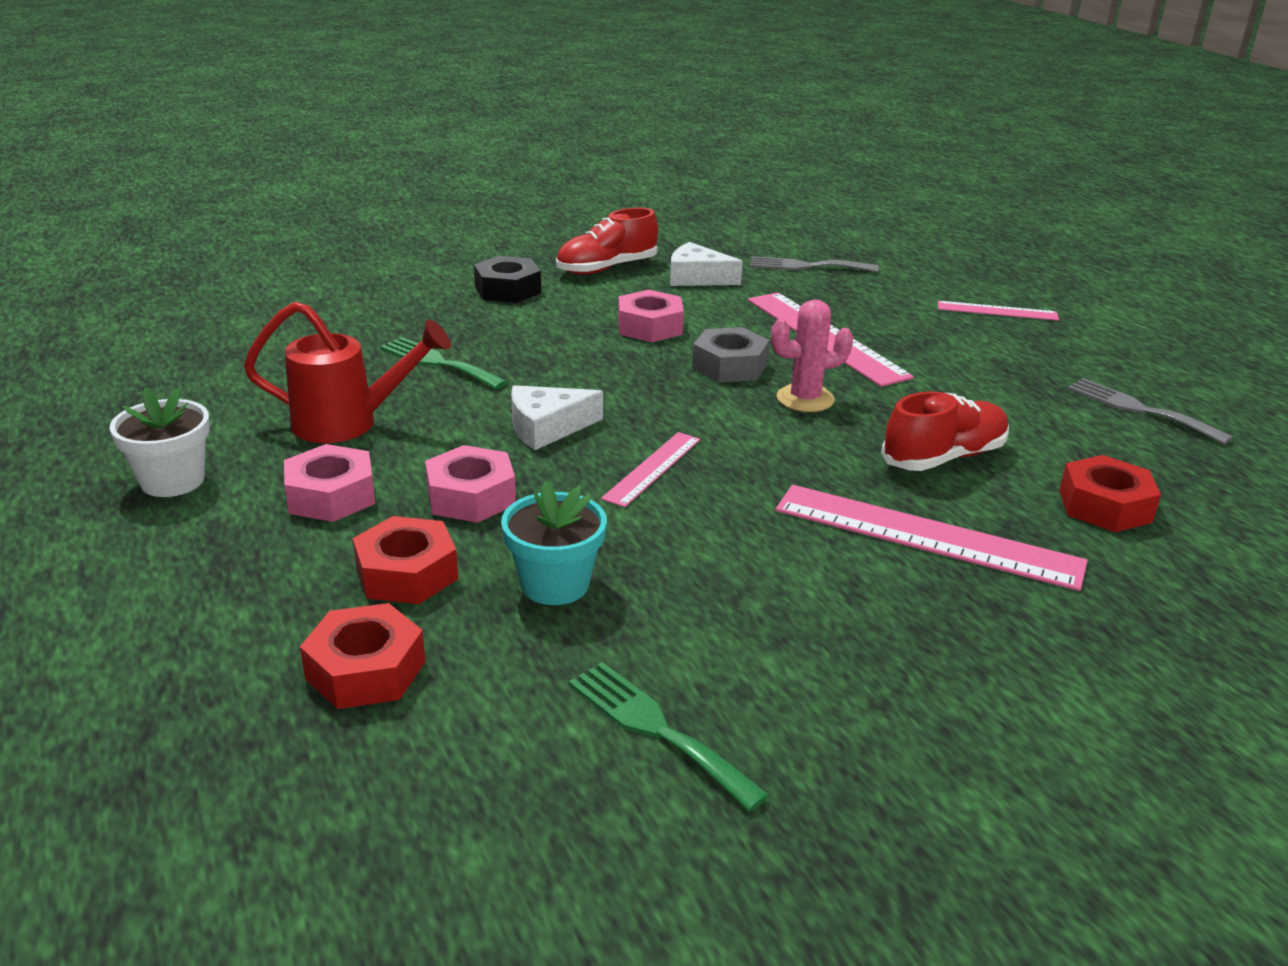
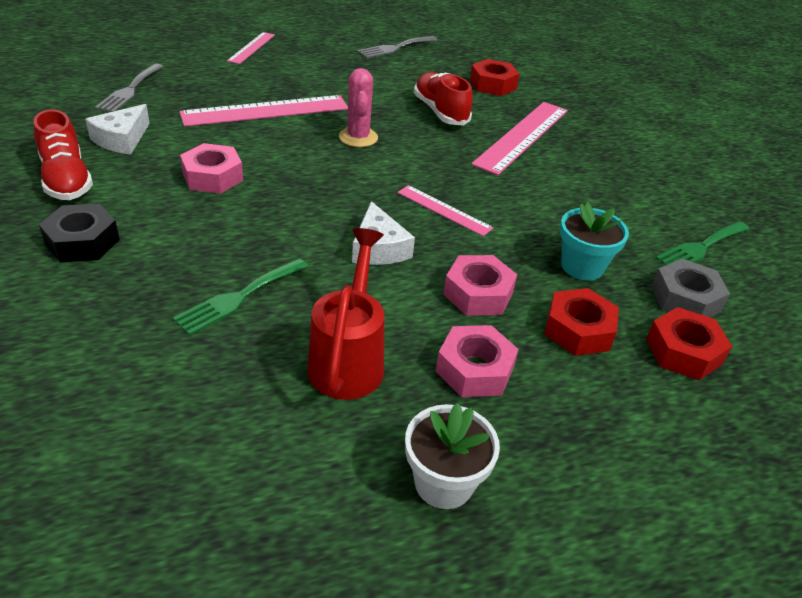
camera: 85 degrees left, 10 degrees up
(730, 366) = (299, 155): grey nut -> grey nut (685, 299)

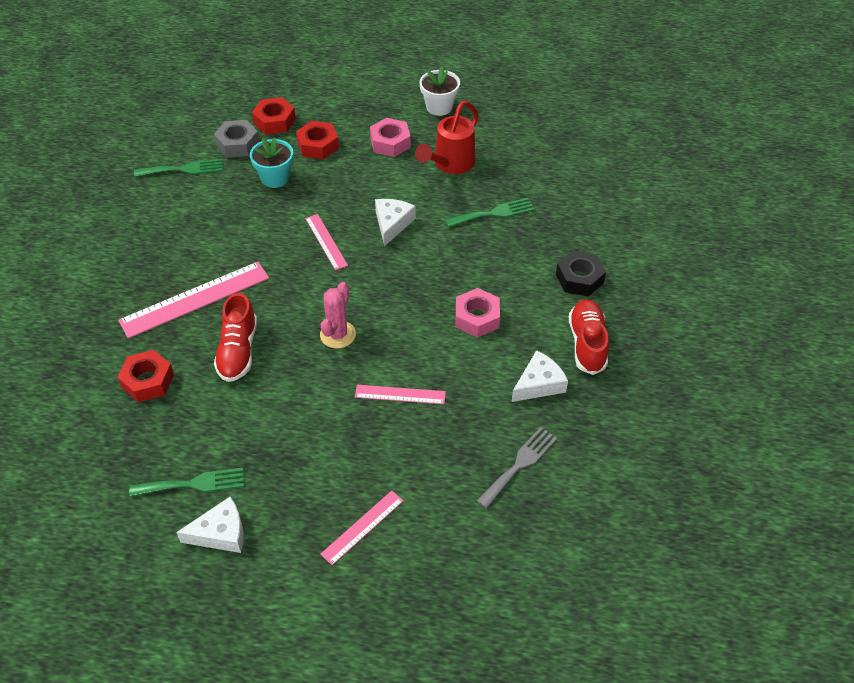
camera: 150 degrees left, 10 degrees up
(265, 111) = (400, 394): pink ruler -> pink ruler, size x0.55
(353, 34) = (220, 533): none -> white cheese
(395, 48) = (193, 484): grey fork -> green fork
(478, 294) = (354, 179): pink nut -> none

